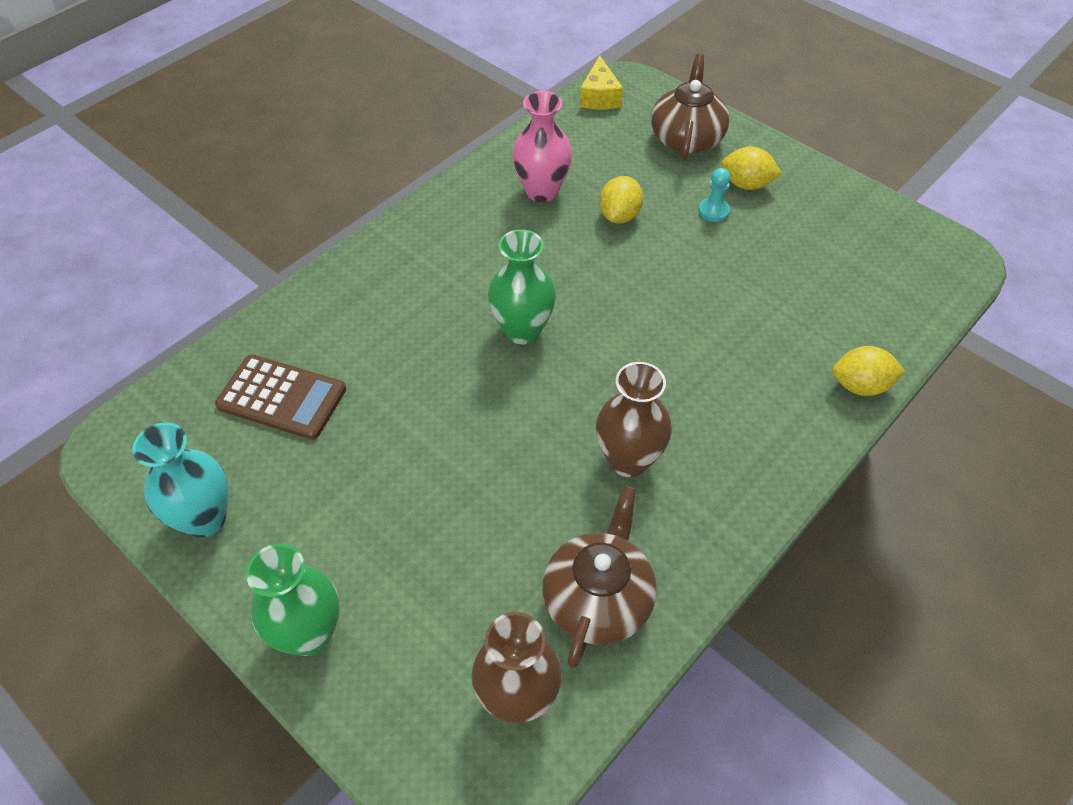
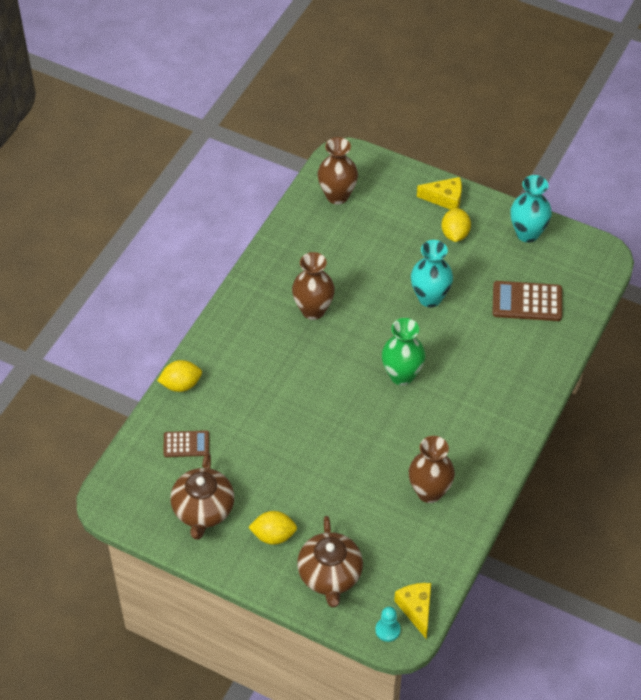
camera: 165 degrees right, 0 degrees up
(309, 634) = (445, 199): green vase -> yellow cheese
(430, 438) = (430, 298): none -> turquoise vase
(542, 191) = (429, 492): pink vase -> brown vase
(598, 599) = (311, 241): brown teapot -> brown teapot (203, 510)
(619, 215) = (364, 482): yellow lemon -> yellow lemon (455, 234)
(713, 211) = (295, 503): turquoise pawn -> turquoise pawn (387, 630)
(854, 303) = (186, 444): none -> brown calculator

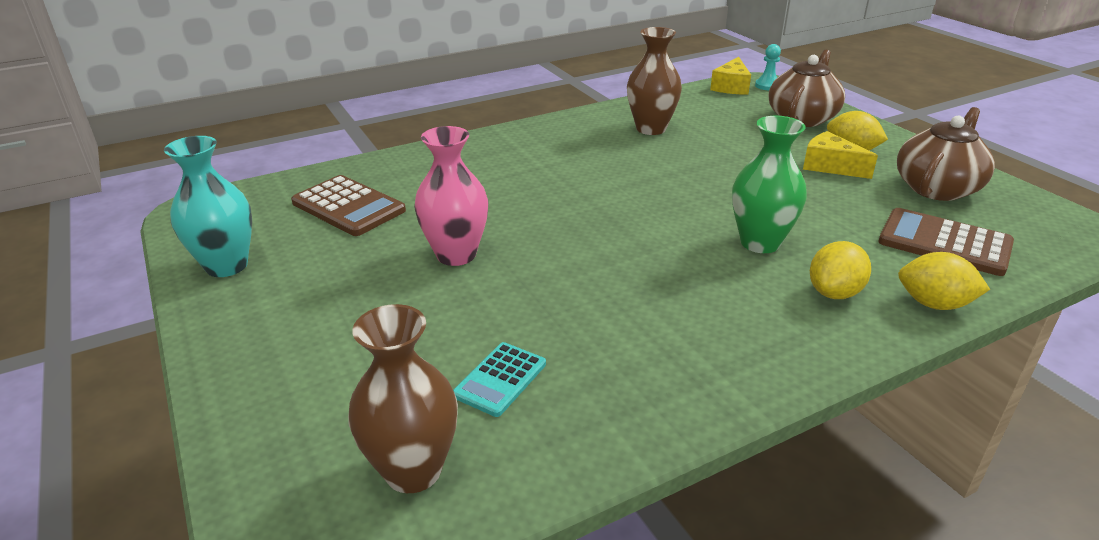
camera: 145 degrees left, 20 degrees down
(186, 444) = (944, 243): brown calculator -> brown calculator, size x1.61
(313, 310) = (642, 308): brown vase -> none
(341, 243) = (500, 379): none -> turquoise calculator
(402, 375) = (585, 204): green vase -> green vase (760, 243)
(430, 298) = (456, 255): turquoise vase -> pink vase
(445, 199) = (248, 363): yellow cheese -> yellow cheese (830, 166)
(455, 234) = (314, 308): yellow lemon -> yellow lemon (834, 292)

